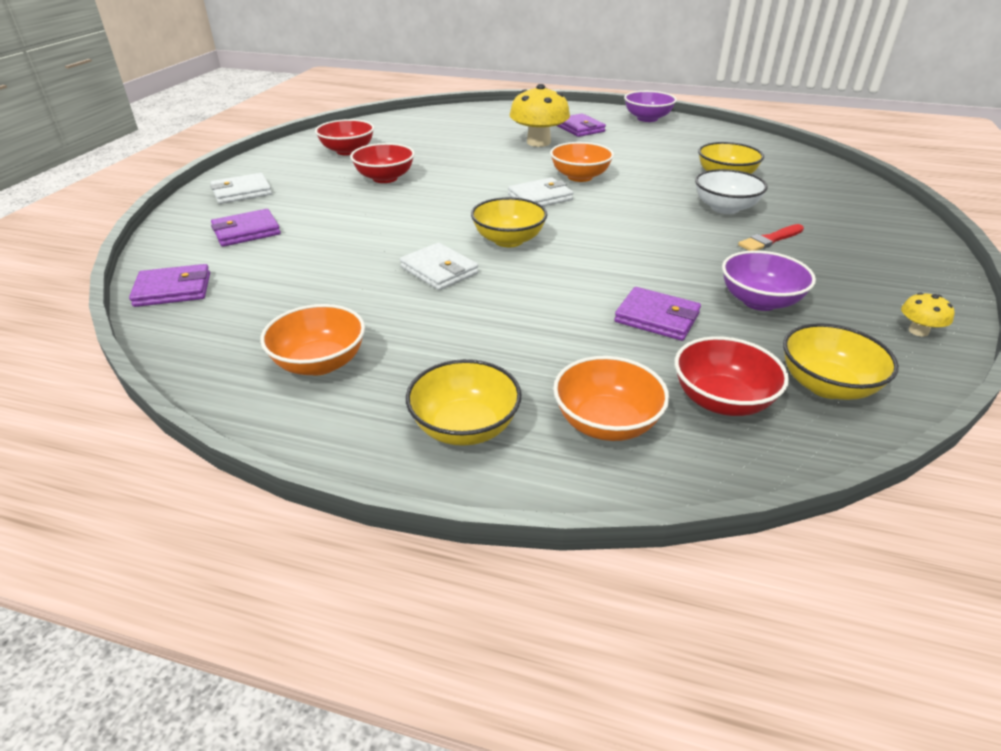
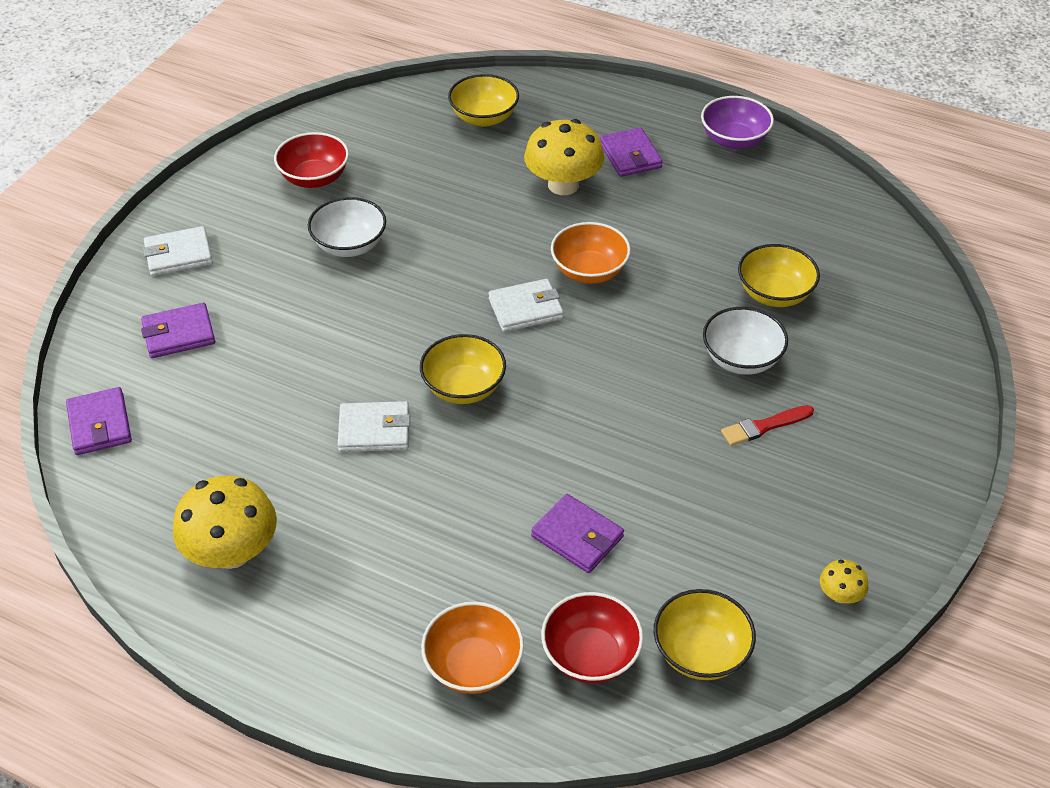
camera: 10 degrees right, 10 degrees up
(173, 290) = (100, 424): purple wallet -> purple wallet turned 75 degrees clockwise
(320, 363) = (232, 552): orange bowl -> yellow mushroom
(385, 178) = (349, 245): red bowl -> white bowl
(439, 270) = (374, 430): white wallet -> white wallet turned 60 degrees counterclockwise
(465, 427) = (347, 651): yellow bowl -> yellow bowl (484, 118)
(759, 301) = (697, 527): purple bowl -> none

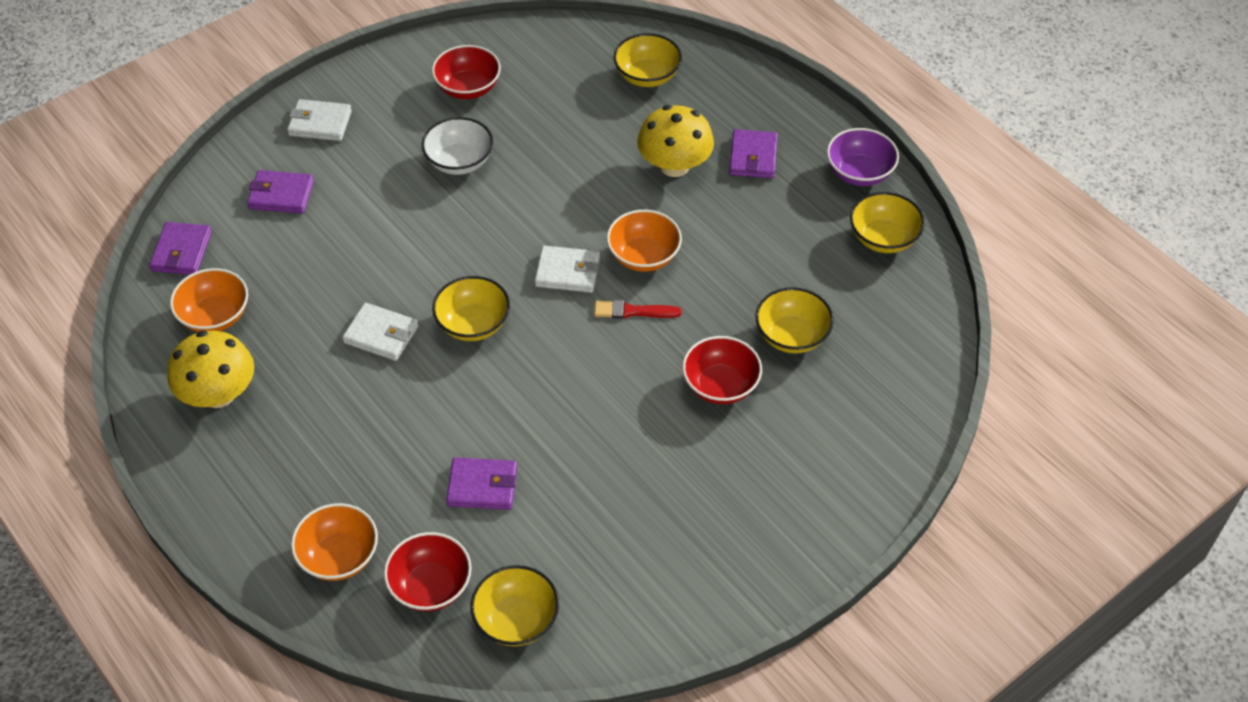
camera: 25 degrees right, 5 degrees up
(178, 475) = (215, 316): none -> orange bowl
(577, 536) = (482, 486): purple wallet -> purple wallet turned 60 degrees counterclockwise
(741, 359) = (720, 385): white bowl -> red bowl
(764, 426) = (698, 453): red brush -> red brush (633, 311)
(794, 186) = (883, 238): none -> yellow bowl
(840, 595) = (660, 621): yellow mushroom -> none

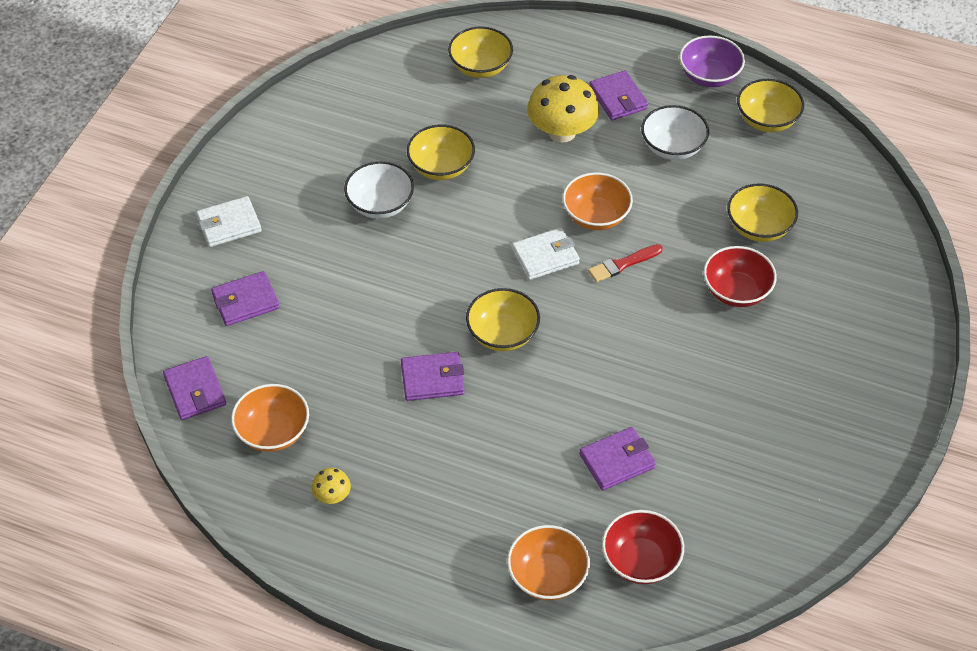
camera: 30 degrees left, 0 degrees up
(218, 394) = (332, 496): yellow mushroom -> yellow mushroom, size x0.46
(381, 334) = (432, 379): white wallet -> purple wallet
(468, 88) = (336, 139): red bowl -> none
(516, 620) = (728, 551): yellow bowl -> yellow bowl (441, 167)
(768, 224) = (672, 147): none -> white bowl

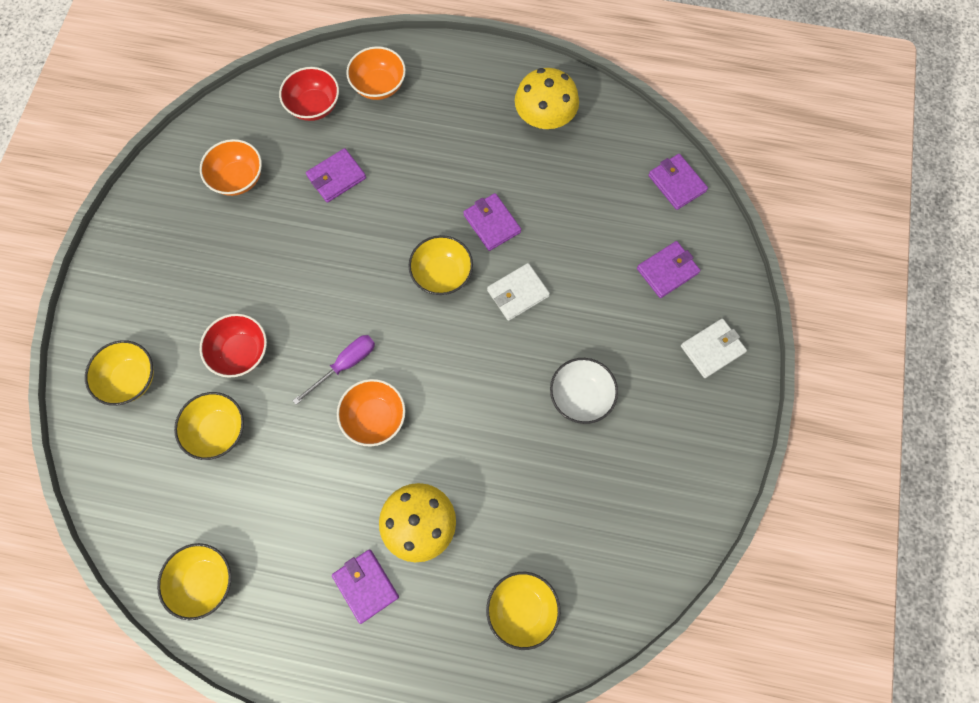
camera: 170 degrees right, 20 degrees up
(273, 432) = (604, 159): orange bowl -> orange bowl (238, 178)
(332, 496) = (544, 118): yellow mushroom -> yellow mushroom, size x2.16
(432, 379) = (492, 223): purple wallet -> purple wallet turned 75 degrees clockwise
(441, 167) = (533, 453): yellow bowl -> yellow bowl (131, 379)
(545, 256) = (416, 362): white wallet -> white wallet (518, 293)
(622, 264) = (345, 365): red brush -> purple screwdriver
(672, 147) = (304, 522): white bowl -> none
(709, 76) = (267, 640): purple bowl -> none

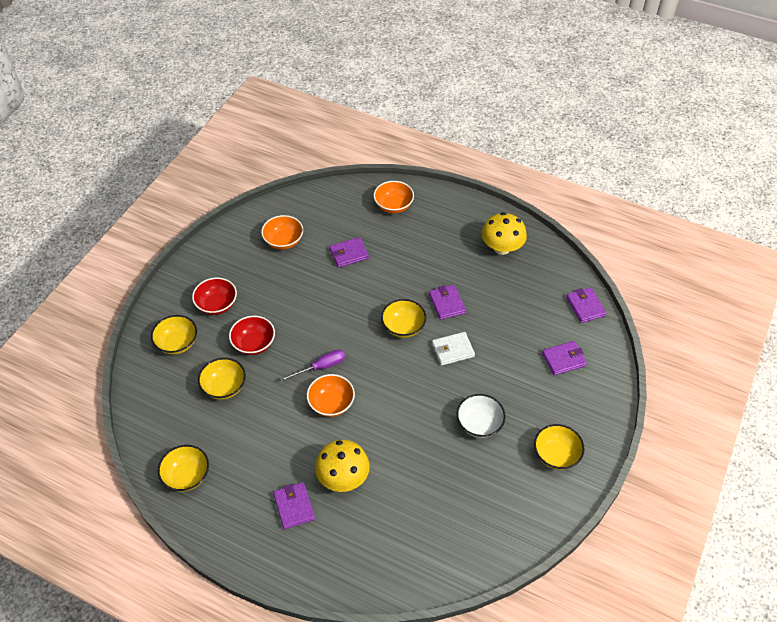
camera: 15 degrees right, 20 degrees down
(314, 106) = (346, 209): red bowl -> red bowl (217, 305)
(522, 608) = (399, 549): yellow bowl -> yellow bowl (556, 455)
(712, 349) = (583, 416): white wallet -> none

